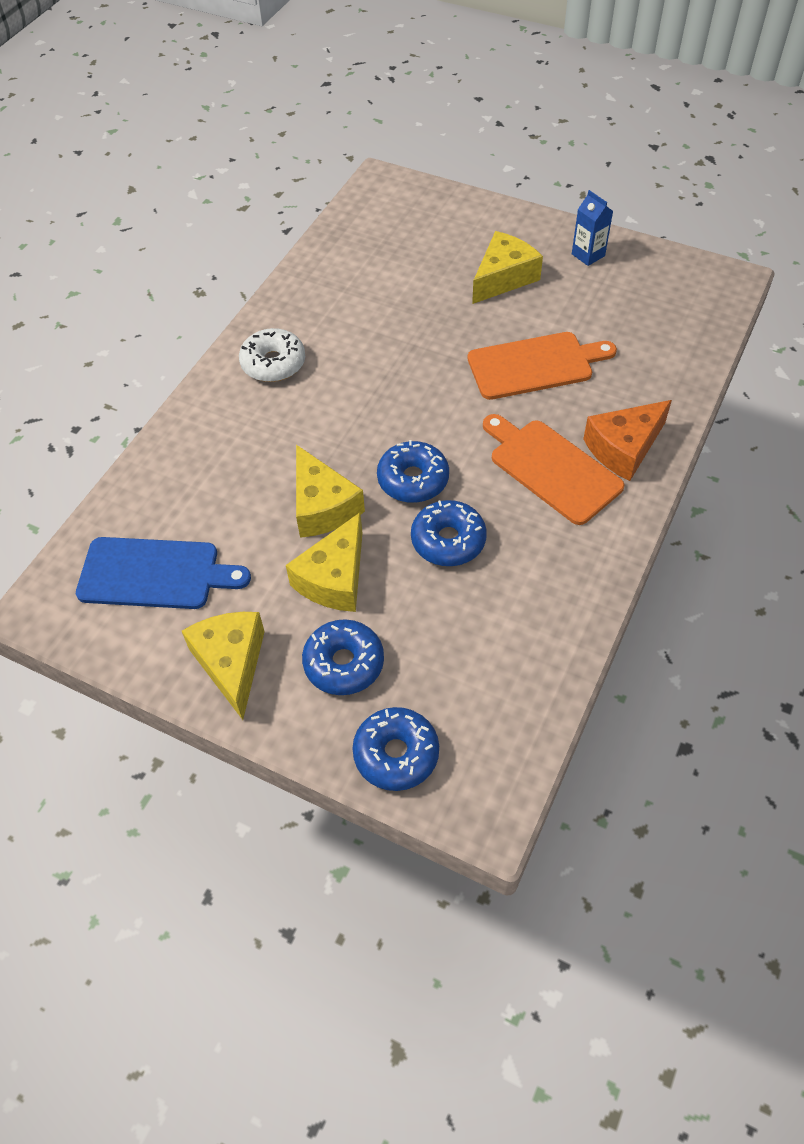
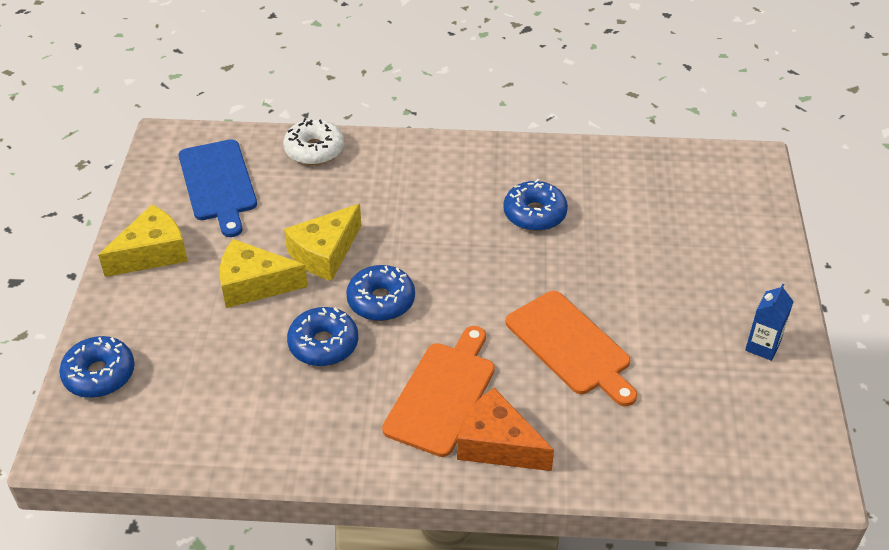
camera: 65 degrees right, 10 degrees down
(273, 363) = (467, 171): white donut -> white donut (314, 150)
(344, 663) = (173, 317): blue donut -> blue donut (534, 214)
(503, 278) = (679, 289): yellow cheese -> none

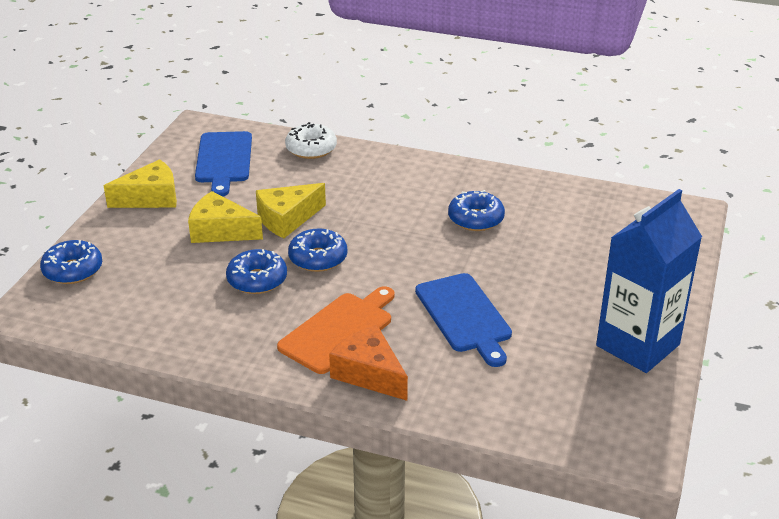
camera: 15 degrees right, 10 degrees down
(571, 346) = (465, 316): orange cutting board -> blue cutting board
(762, 346) = (637, 345): blue carton -> blue carton, size x2.35

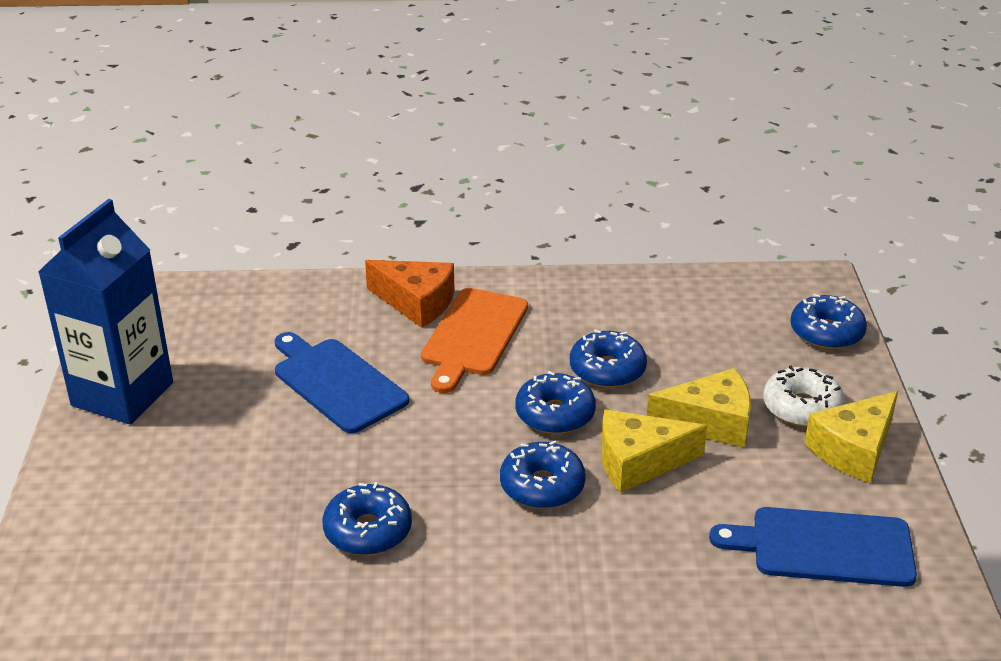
camera: 160 degrees right, 0 degrees up
(224, 160) = (824, 547): blue cutting board -> blue cutting board turned 60 degrees counterclockwise
(287, 219) = (638, 462): yellow cheese -> yellow cheese turned 135 degrees counterclockwise
(311, 149) = (708, 612): white donut -> white donut (802, 407)
(356, 219) = (542, 486): none -> blue donut

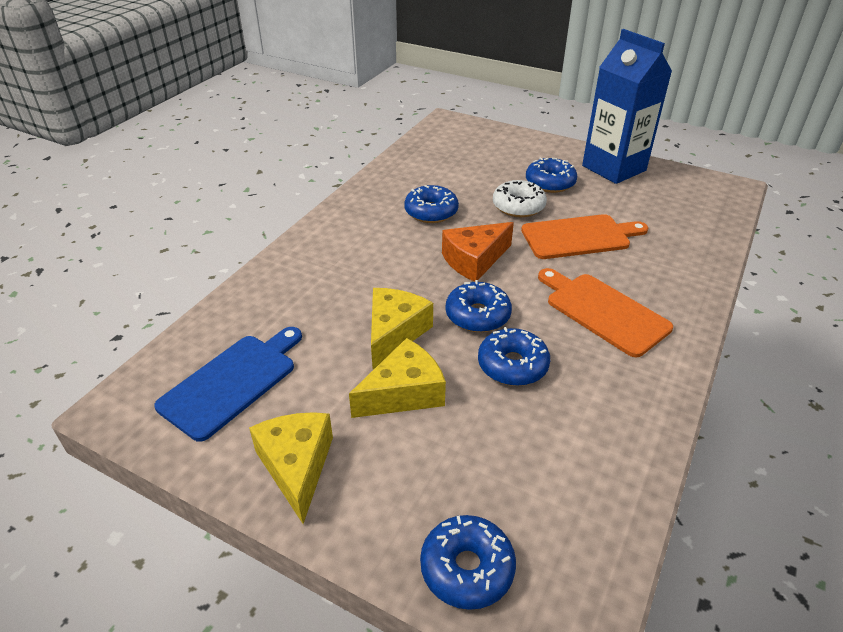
camera: 120 degrees right, 5 degrees up
(336, 383) = (579, 237): blue cutting board -> orange cutting board
(416, 303) = (666, 299): orange cheese -> orange cheese (474, 260)
(542, 486) = (410, 282): blue donut -> blue donut (550, 183)
(710, 422) = (404, 393): yellow cheese -> yellow cheese turned 150 degrees counterclockwise
(802, 407) = (373, 465): white donut -> white donut (518, 206)

